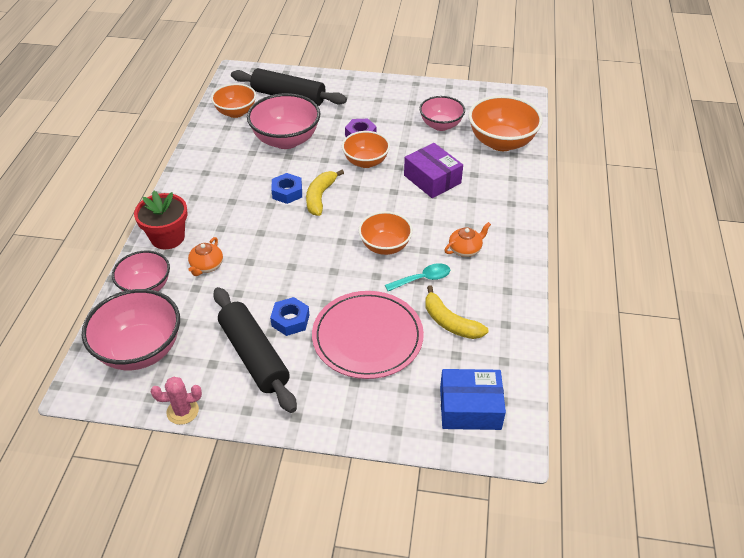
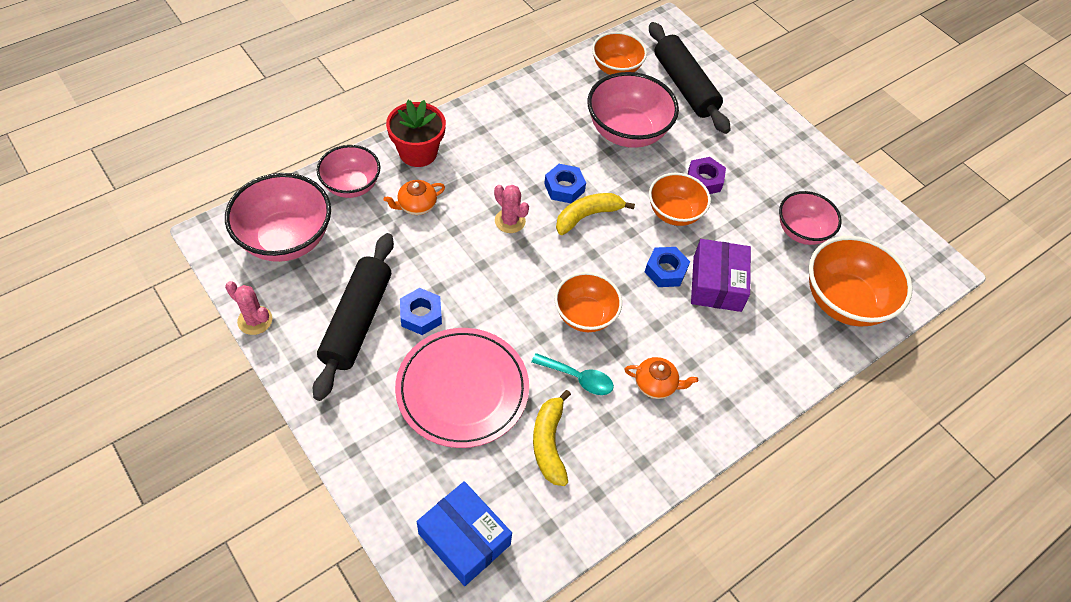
camera: 40 degrees right, 10 degrees up
(278, 232) = (510, 221): none -> pink cactus
(398, 192) = (665, 271): none -> blue nut

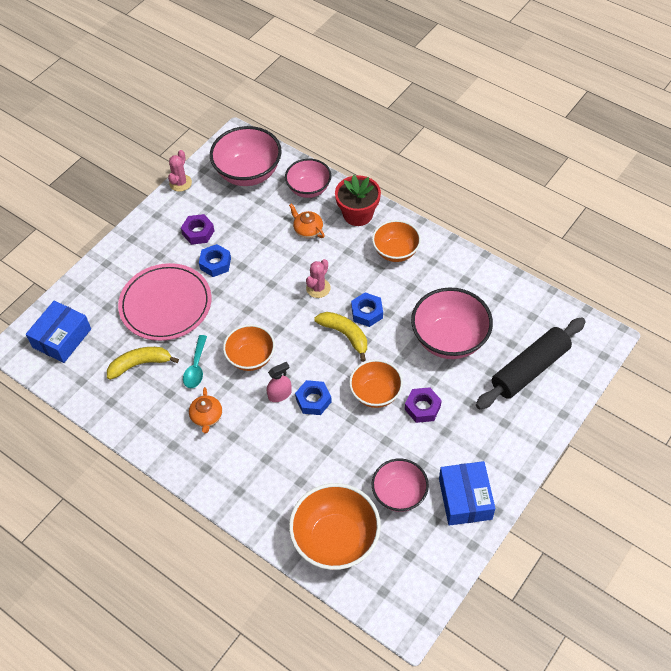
camera: 80 degrees right, 0 degrees up
(357, 321) = (198, 232): black rolling pin -> purple nut
(616, 68) = (522, 313): orange bowl -> orange bowl (396, 251)
(647, 300) = (280, 394): none -> pink spray bottle
(717, 284) = (315, 439): purple box -> none
(817, 182) = (465, 499): none -> blue box

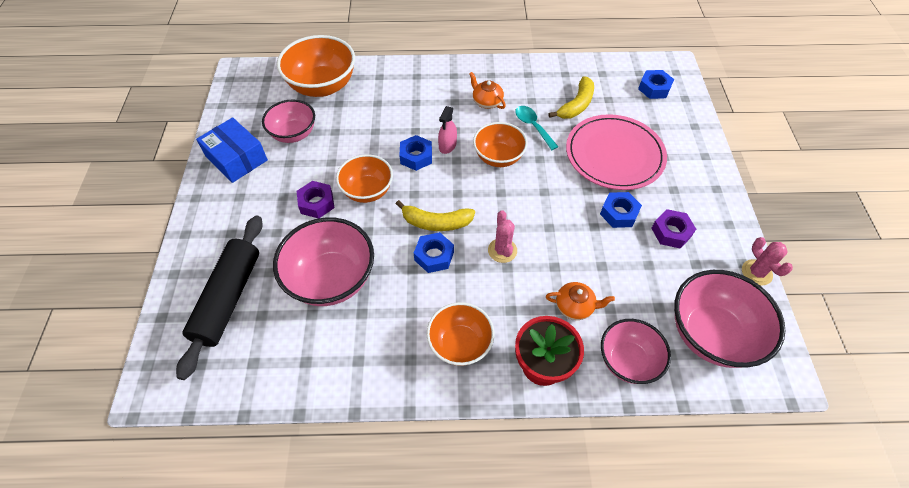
camera: 140 degrees right, 0 degrees up
(62, 338) = (654, 88): blue box -> blue nut

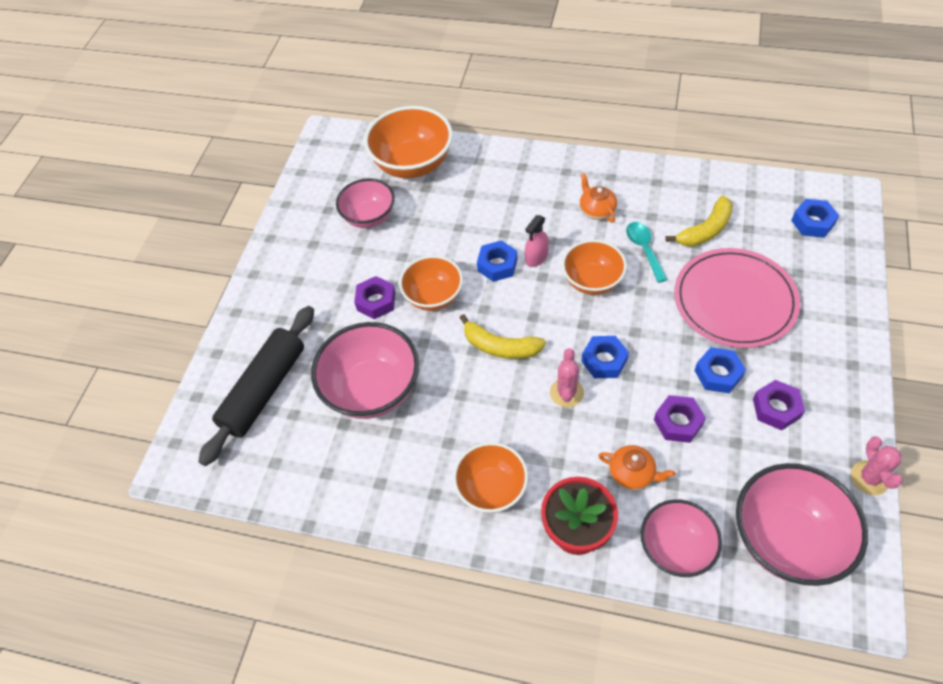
camera: 20 degrees right, 0 degrees up
(236, 158) = (303, 236): blue box -> none
(434, 256) = (488, 384): blue nut -> blue nut (604, 360)
(599, 257) = (678, 422): none -> purple nut

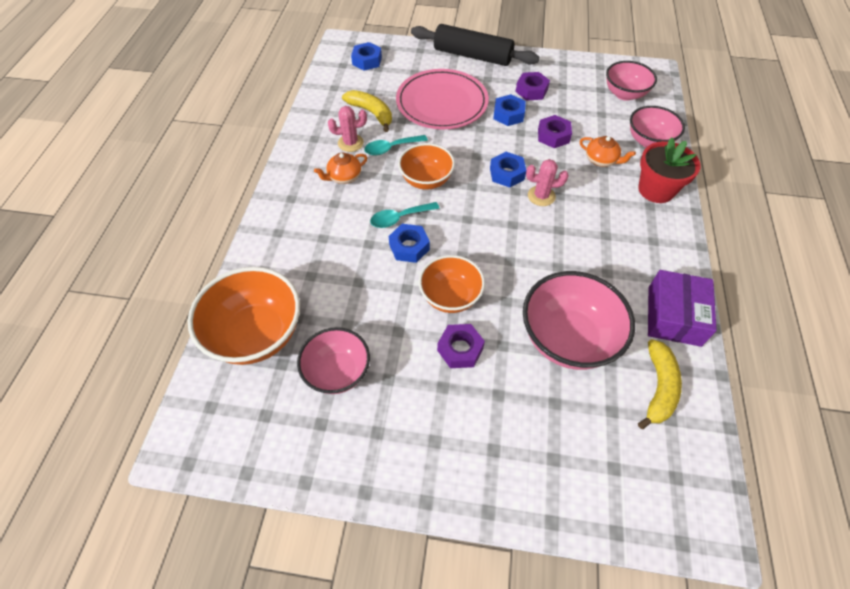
camera: 100 degrees left, 0 degrees up
(264, 390) = (590, 449): black rolling pin -> black rolling pin (472, 56)
(384, 498) = (674, 316): none -> purple box
(491, 488) = (639, 240): orange bowl -> none
(500, 347) = (503, 241): yellow banana -> yellow banana (658, 387)
(536, 257) = (399, 218): pink spray bottle -> turquoise spoon
(632, 473) = (601, 160): orange teapot -> orange teapot turned 105 degrees clockwise
(786, 539) = (624, 94): pink bowl -> pink bowl, size x0.65
(869, 478) = (572, 59): pink cactus -> pink cactus (350, 143)

